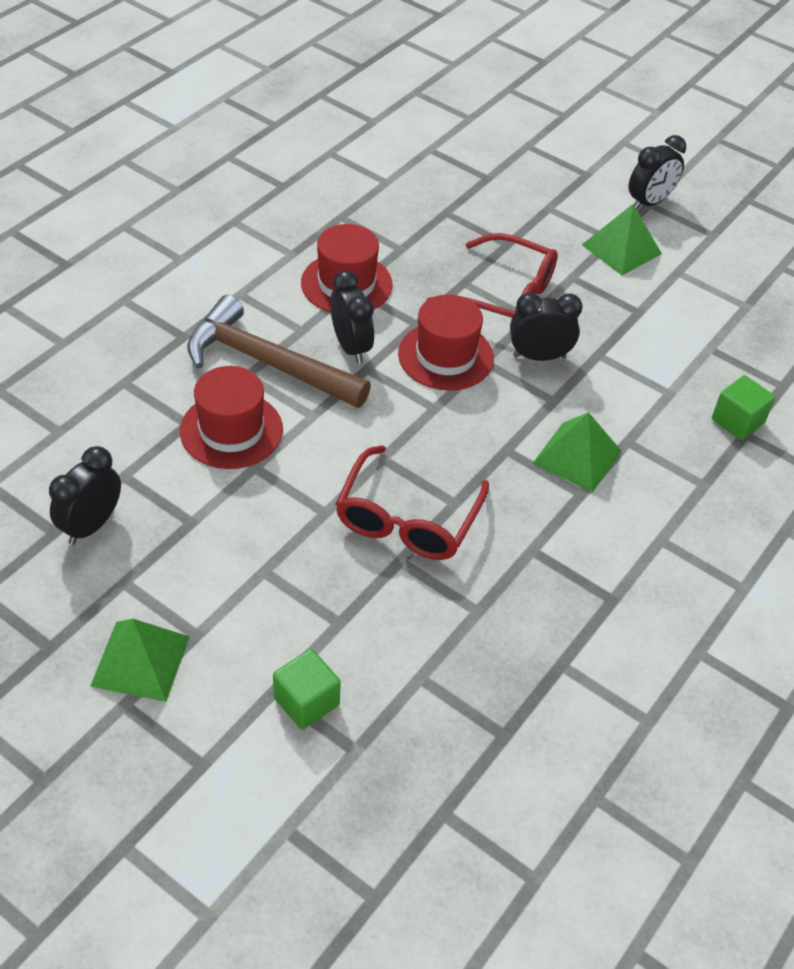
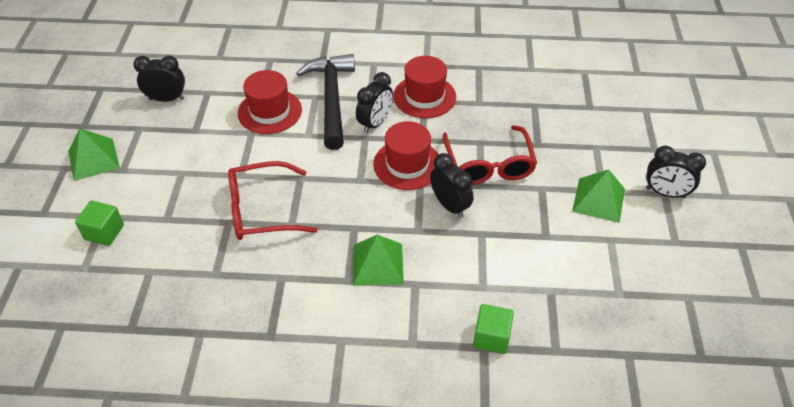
camera: 60 degrees right, 0 degrees up
(267, 363) = (331, 99): brown hammer -> black hammer

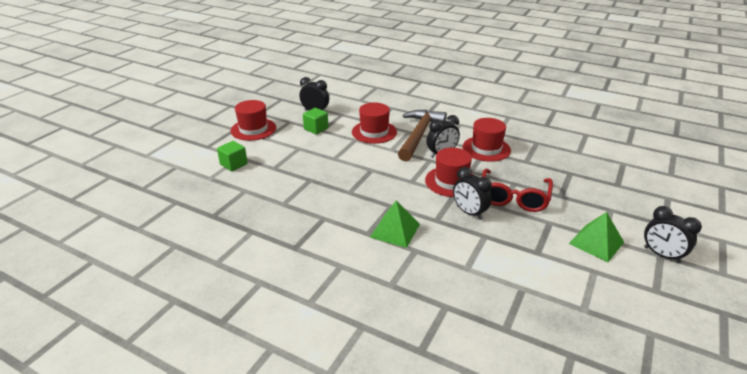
camera: 25 degrees right, 15 degrees down
(93, 159) = (253, 129): green pyramid -> red hat
(261, 210) = (335, 179): red glasses -> none
(331, 99) = (419, 135): black hammer -> brown hammer
(450, 206) = (469, 213): black clock -> black clock turned 150 degrees clockwise
(491, 337) = (455, 302): green cube -> green cube (316, 129)

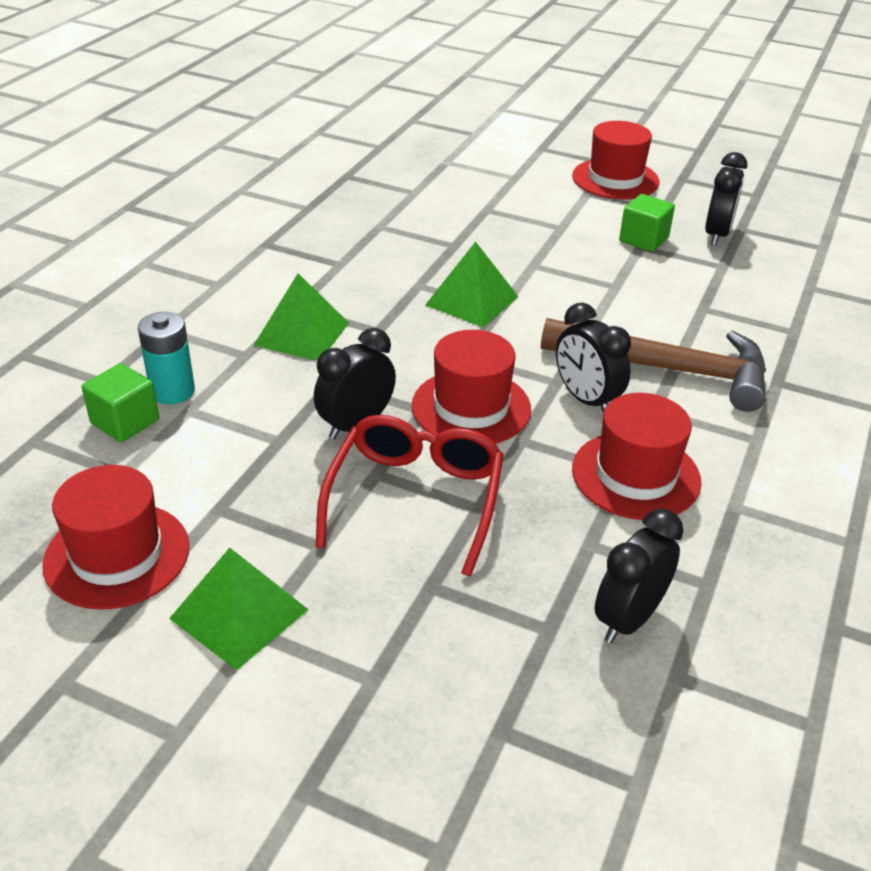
camera: 85 degrees right, 5 degrees up
(234, 164) = (490, 175): green cube -> green cube (125, 422)
(365, 177) = (472, 300): none -> green pyramid
(374, 132) = (657, 308): red hat -> red hat (117, 555)
(452, 275) = (172, 391): none -> turquoise battery
(513, 198) = (415, 498): red glasses -> red glasses turned 90 degrees clockwise
(661, 255) = (177, 737): black clock -> black clock (628, 619)

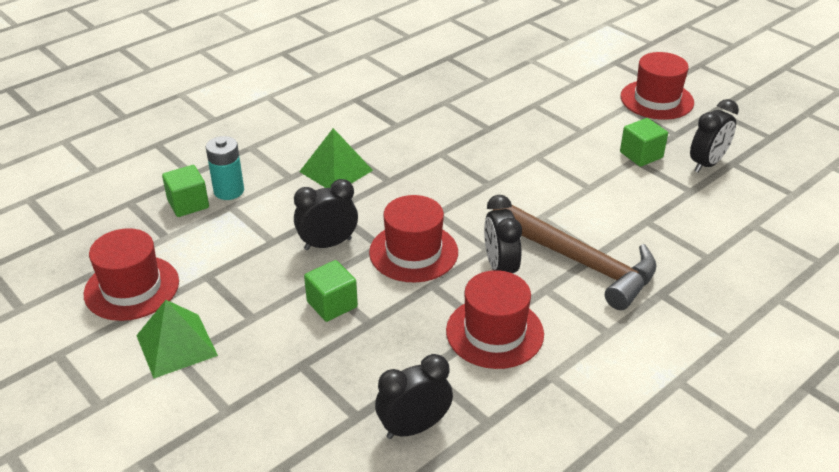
camera: 25 degrees right, 0 degrees up
(415, 498) = (332, 304): red glasses -> green cube
(472, 300) = (471, 174): green pyramid -> none

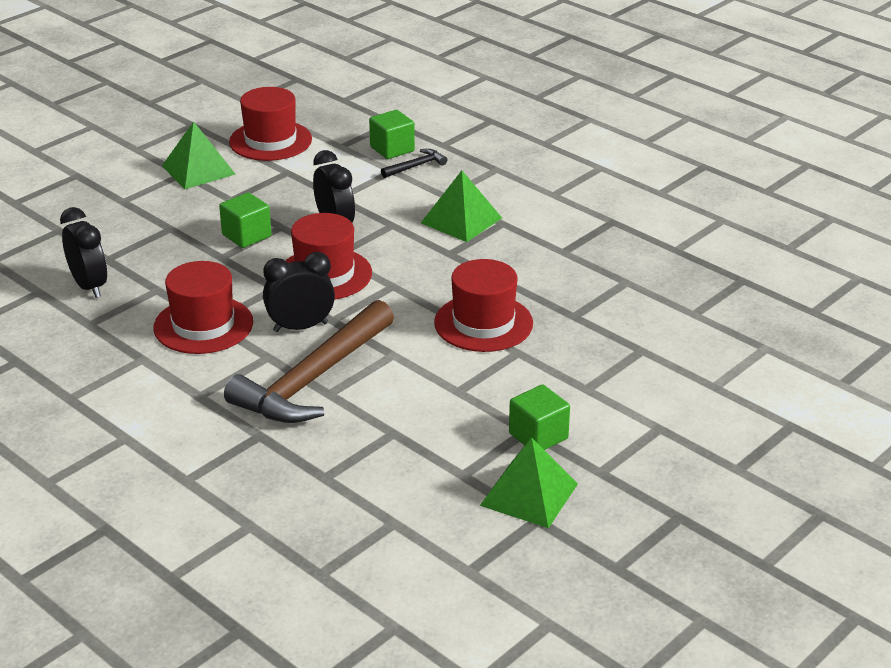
camera: 85 degrees right, 5 degrees down
(229, 191) = (416, 166): turquoise battery -> black hammer
(656, 100) = (690, 459): red hat -> red hat (483, 323)
(707, 164) = (529, 494): black clock -> green pyramid

